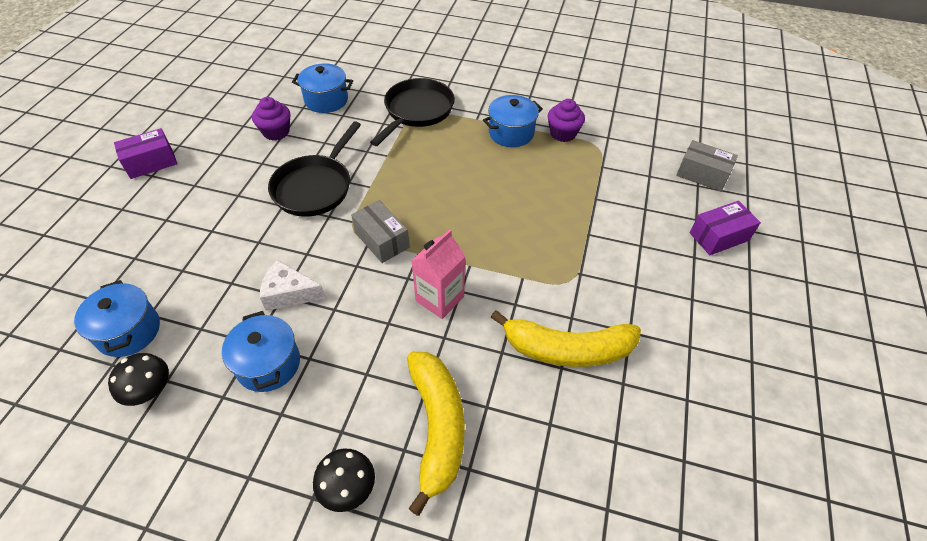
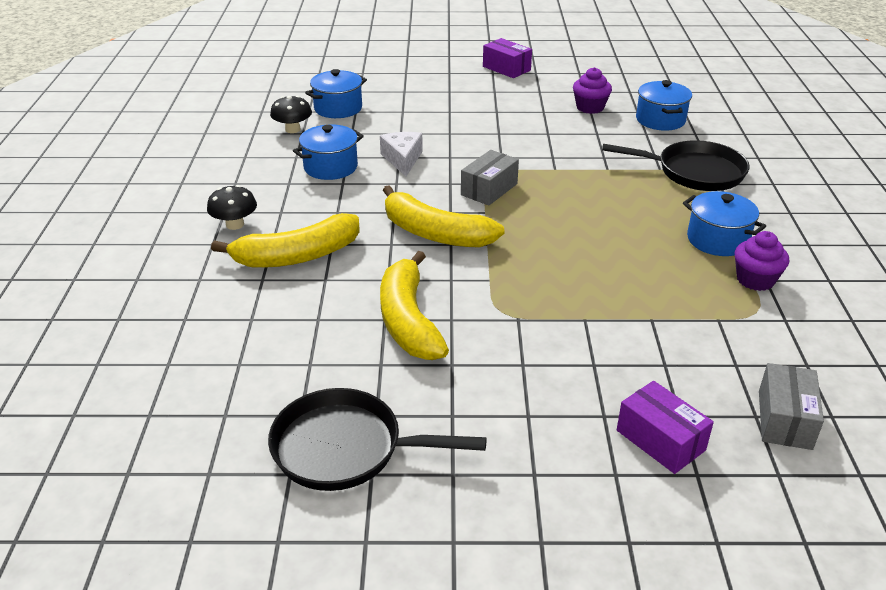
camera: 75 degrees right, 15 degrees down
(315, 187) = (532, 142): black pan -> black pan (345, 448)
(439, 298) = (435, 233): pink carton -> yellow banana

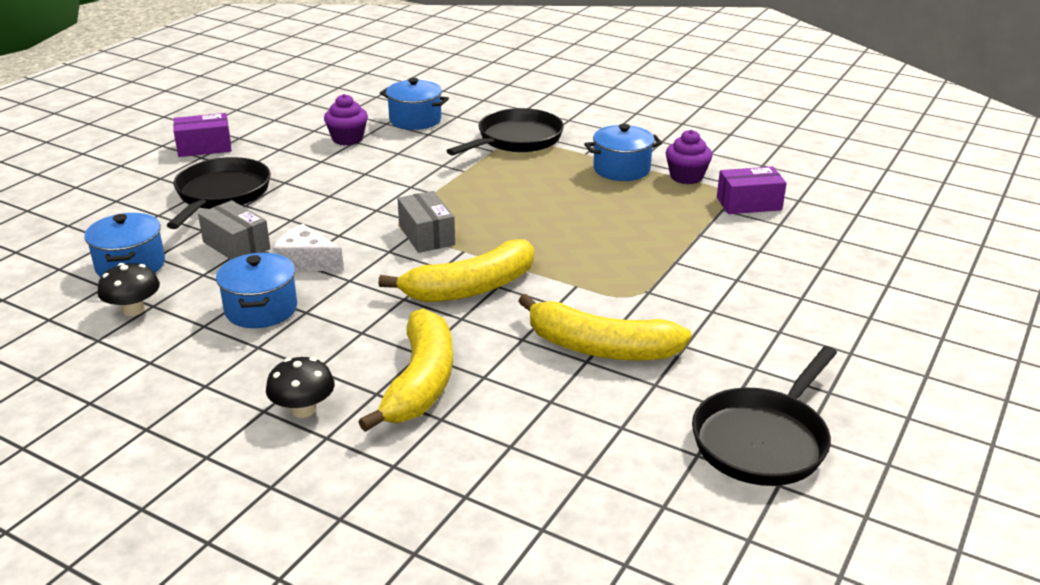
camera: 60 degrees left, 5 degrees down
(452, 99) = (221, 195): none -> black pan
(660, 440) = (843, 285): purple box -> purple box (749, 203)
(784, 419) = (850, 231): grey box -> grey box (236, 245)

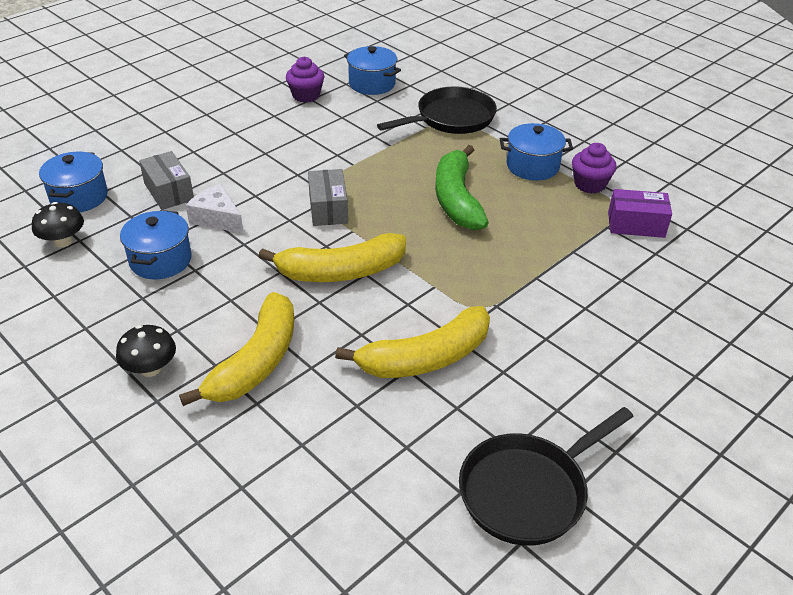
camera: 15 degrees right, 10 degrees up
(204, 147) = (186, 86): purple box -> none
(221, 195) = (179, 137): black pan -> none
(559, 208) = (456, 199): none -> green banana
(600, 348) = (425, 358): yellow banana -> yellow banana turned 60 degrees counterclockwise

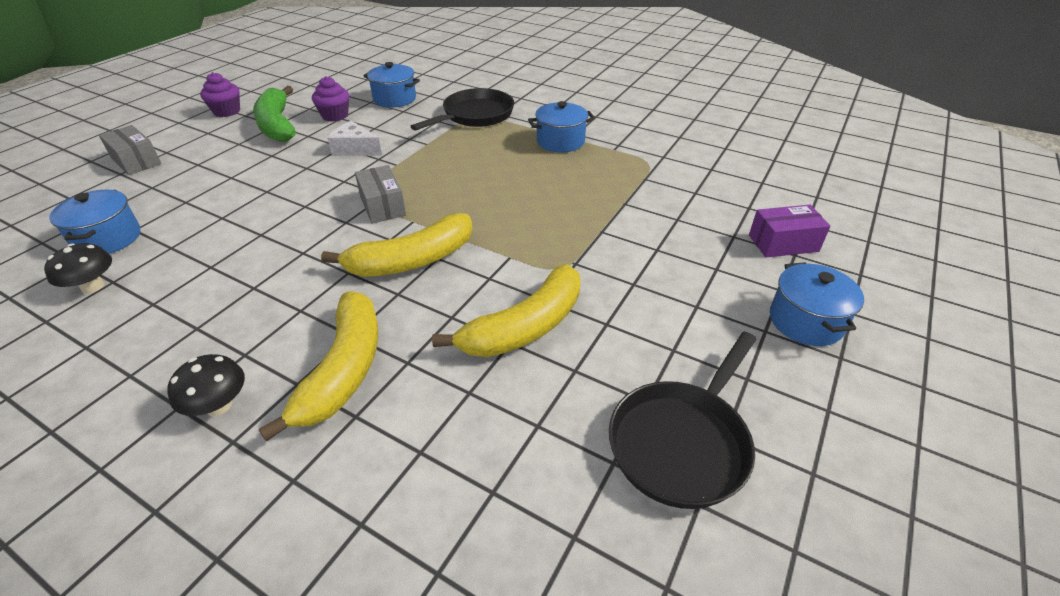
camera: 15 degrees left, 0 degrees up
(160, 260) = (212, 285): blue pot -> blue pot (805, 321)
(169, 191) = (210, 217): grey box -> grey box (136, 161)
(217, 218) = (268, 233): white cheese -> white cheese (355, 149)
(456, 199) = (503, 178): green banana -> green banana (277, 125)
(589, 184) = (615, 148): purple cupcake -> purple cupcake (227, 111)
(636, 224) = (668, 173): purple box -> purple box (783, 243)

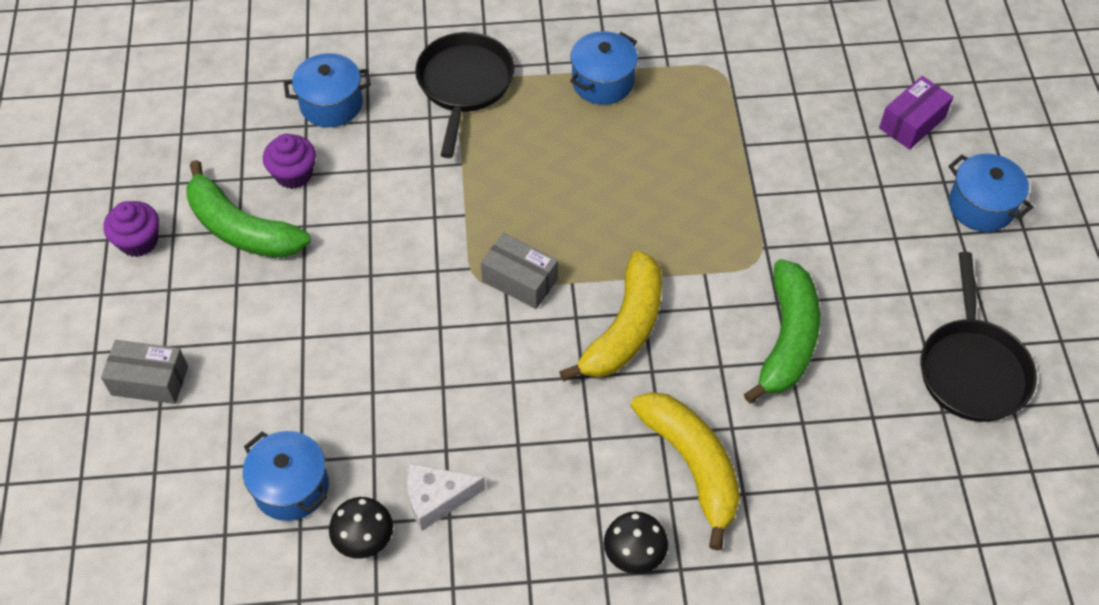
camera: 35 degrees left, 15 degrees up
(355, 149) = (390, 217): white cheese -> white cheese (437, 499)
(525, 327) = (787, 339): yellow banana -> green banana

